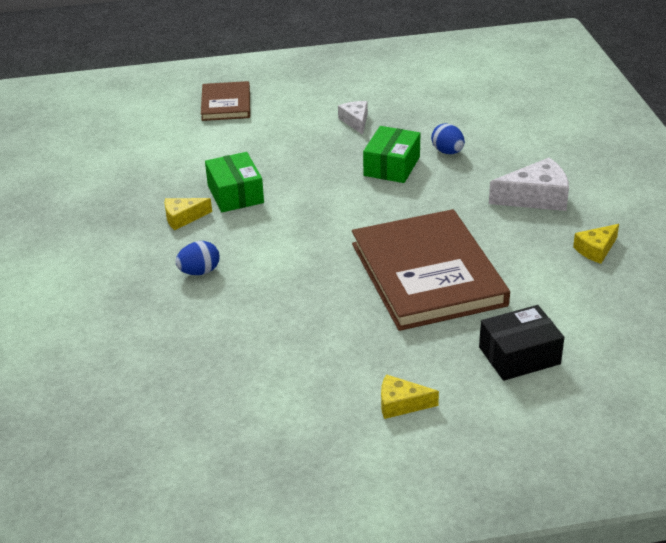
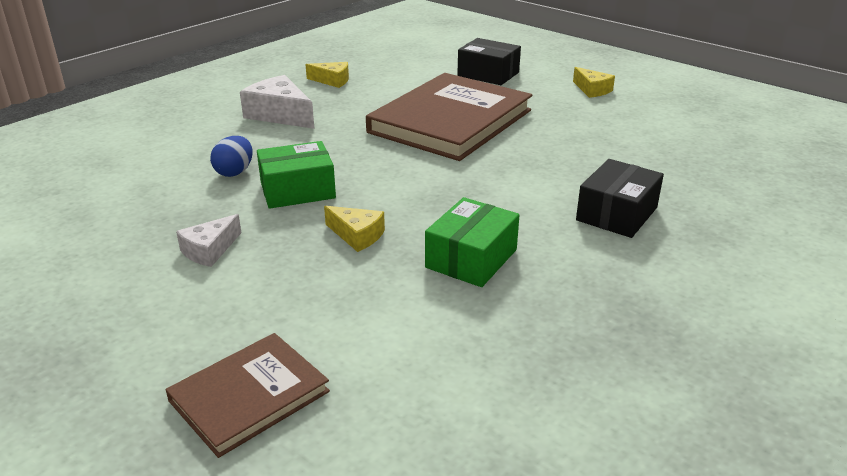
camera: 130 degrees left, 5 degrees down
(183, 218) = (562, 269): yellow cheese -> yellow cheese (357, 235)
(199, 272) = (617, 214): blue egg -> black box

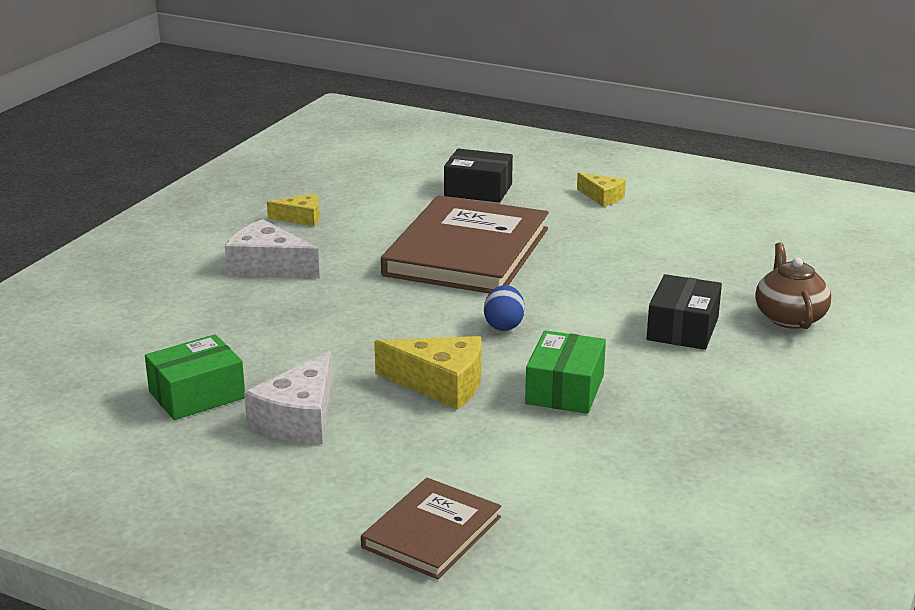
camera: 15 degrees left, 5 degrees down
(209, 250) = (299, 419): white cheese -> white cheese, size x1.67
(234, 172) = (265, 337): blue egg -> blue egg (504, 325)
(297, 190) = (348, 348): green box -> green box (197, 395)
(357, 235) = (440, 384): yellow cheese -> yellow cheese, size x1.67
(731, 217) = (789, 317): none -> brown teapot

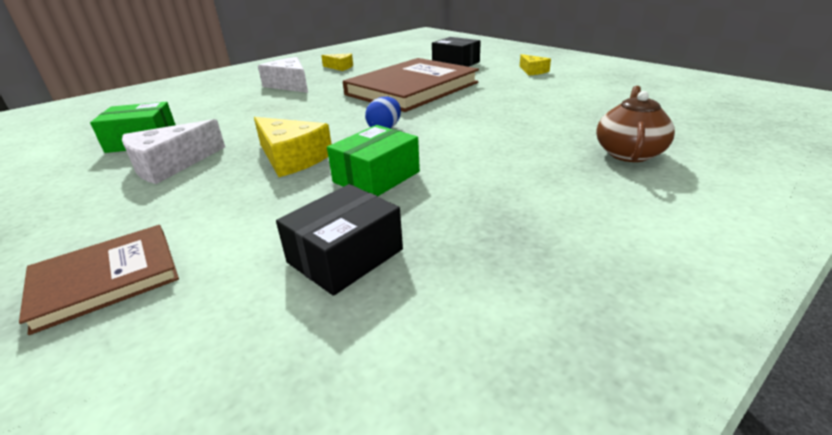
camera: 25 degrees right, 5 degrees up
(683, 329) = (521, 148): black box -> black box (345, 256)

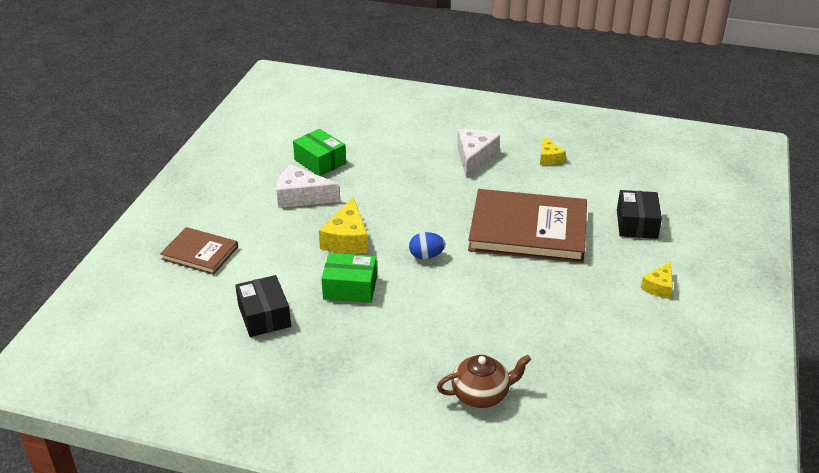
camera: 55 degrees right, 5 degrees up
(345, 256) = (264, 316): black box -> black box turned 60 degrees clockwise

